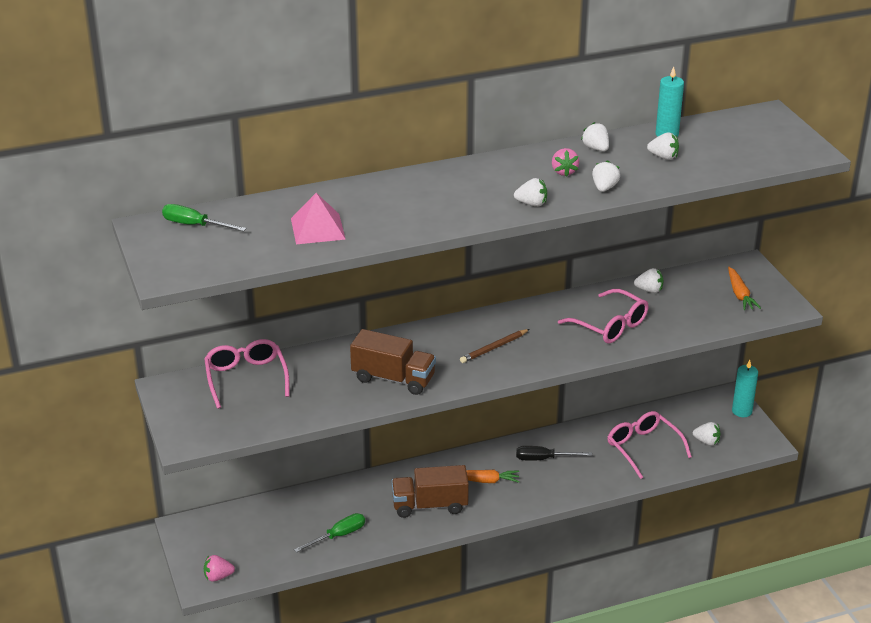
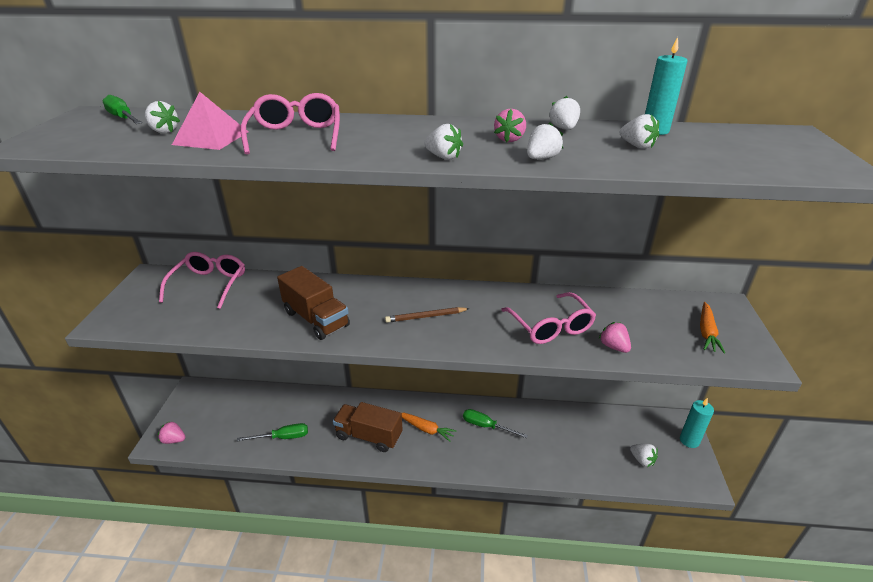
camera: 25 degrees right, 0 degrees up
(543, 459) = (486, 426): black screwdriver -> green screwdriver
(643, 448) = (578, 446): pink glasses -> pink glasses (296, 136)
(649, 290) = (610, 304): white strawberry -> white strawberry (164, 131)
(671, 328) = (613, 347): none -> pink strawberry

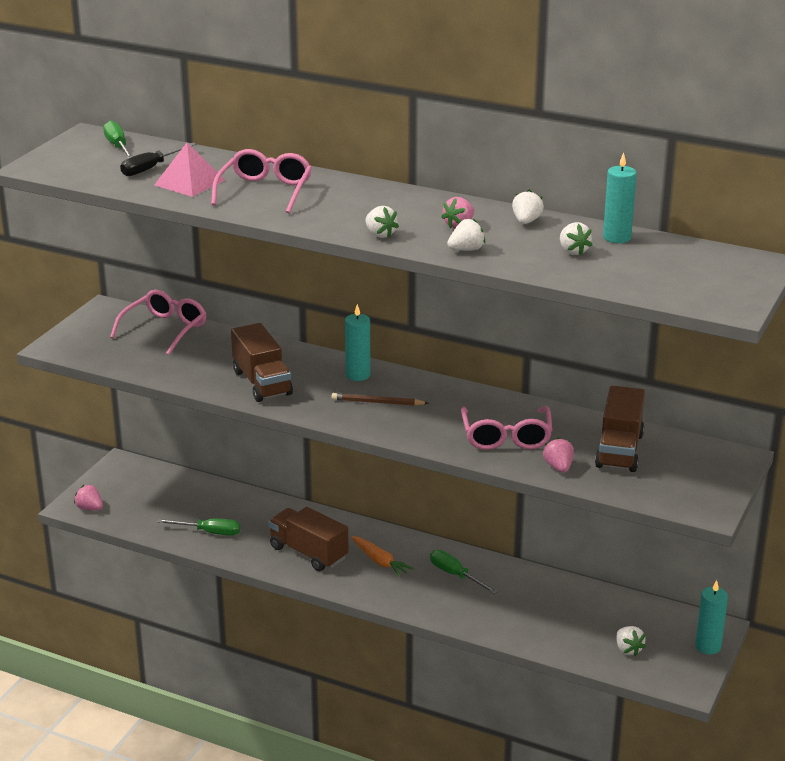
camera: 20 degrees right, 5 degrees down
(164, 131) = (151, 168): white strawberry -> black screwdriver
(395, 294) = (358, 375): none -> turquoise candle
(643, 319) = (619, 450): none -> brown truck
(706, 332) = (679, 476): orange carrot -> none

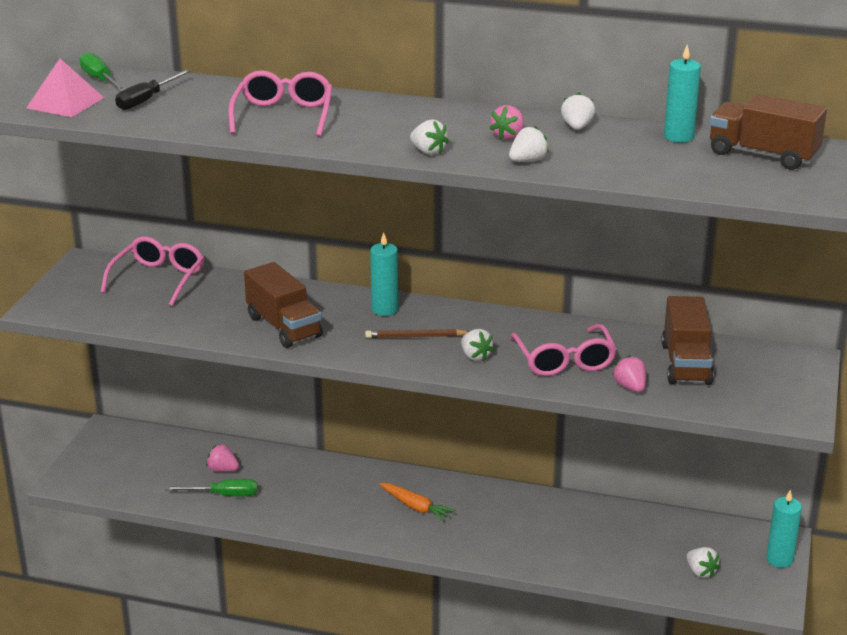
camera: 10 degrees left, 0 degrees up
(90, 508) = (84, 482): pink strawberry -> pink strawberry (222, 470)
(189, 182) = (196, 112): pink pyramid -> pink pyramid (65, 103)
(308, 553) = (337, 506): brown truck -> brown truck (763, 155)
(455, 575) = (499, 513): green screwdriver -> none
(573, 251) = (640, 154): white strawberry -> white strawberry (475, 356)

